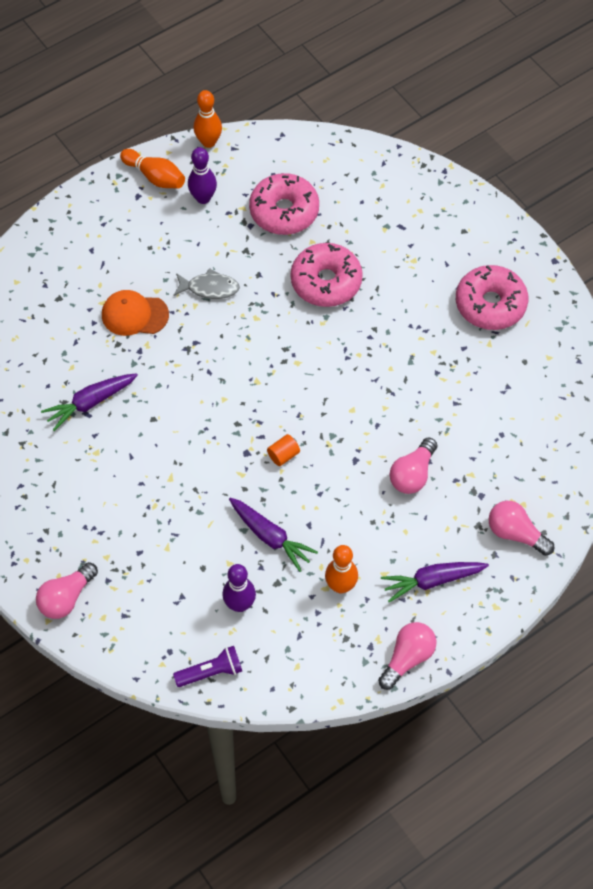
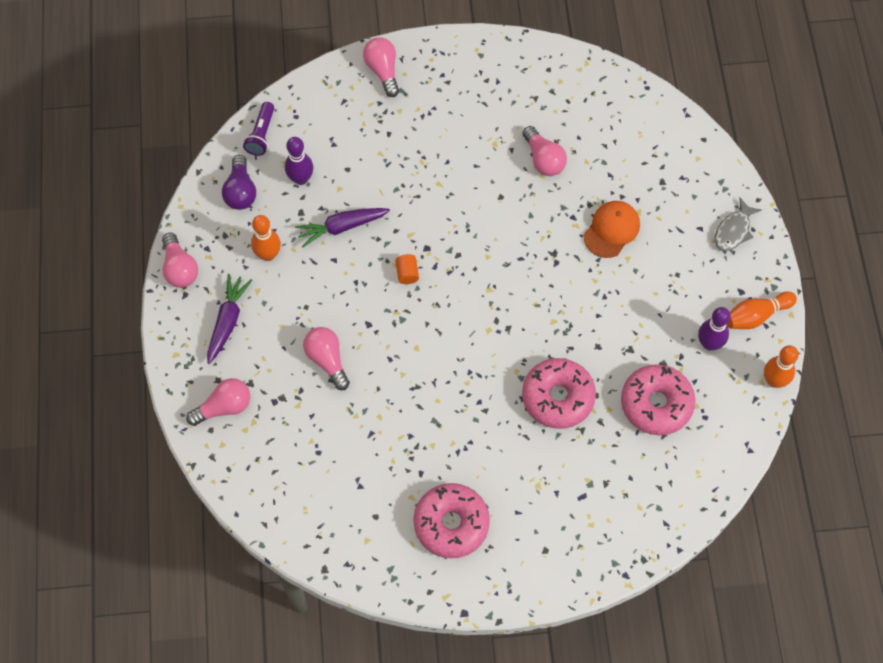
camera: 120 degrees right, 5 degrees up
(90, 403) = (543, 159): purple carrot -> pink light bulb
(209, 288) = (605, 300): grey fish -> grey fish (733, 230)
(288, 653) = (240, 191): none -> purple light bulb

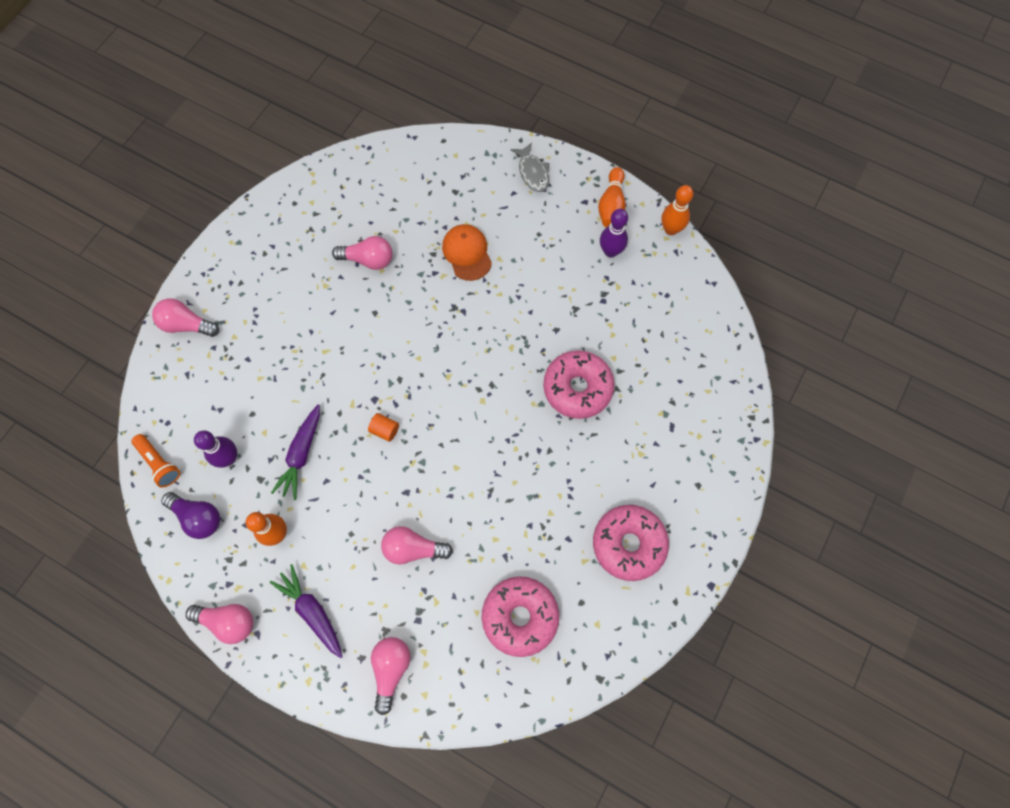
camera: 55 degrees left, 5 degrees up
(261, 134) = (159, 463): purple flashlight -> orange flashlight
(656, 404) = (633, 321): pink donut -> pink donut (520, 616)

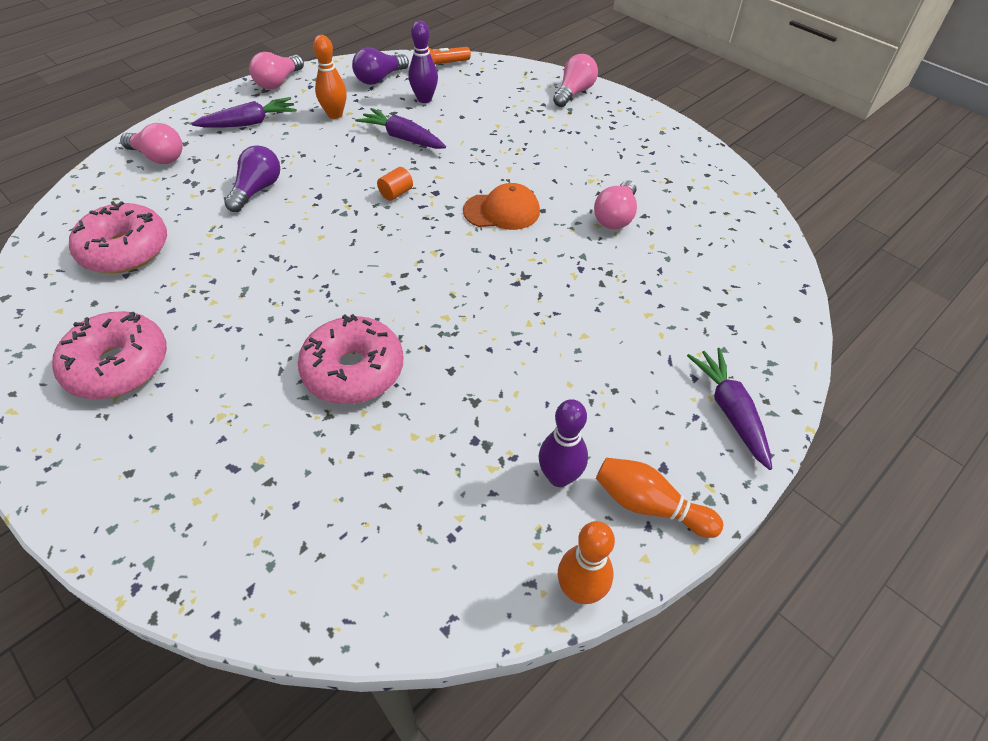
camera: 105 degrees right, 20 degrees down
(413, 548) = (257, 190): pink light bulb -> purple light bulb
(467, 253) = (601, 304): orange cap -> orange cap (502, 211)
(532, 172) = (730, 410): grey fish -> purple carrot

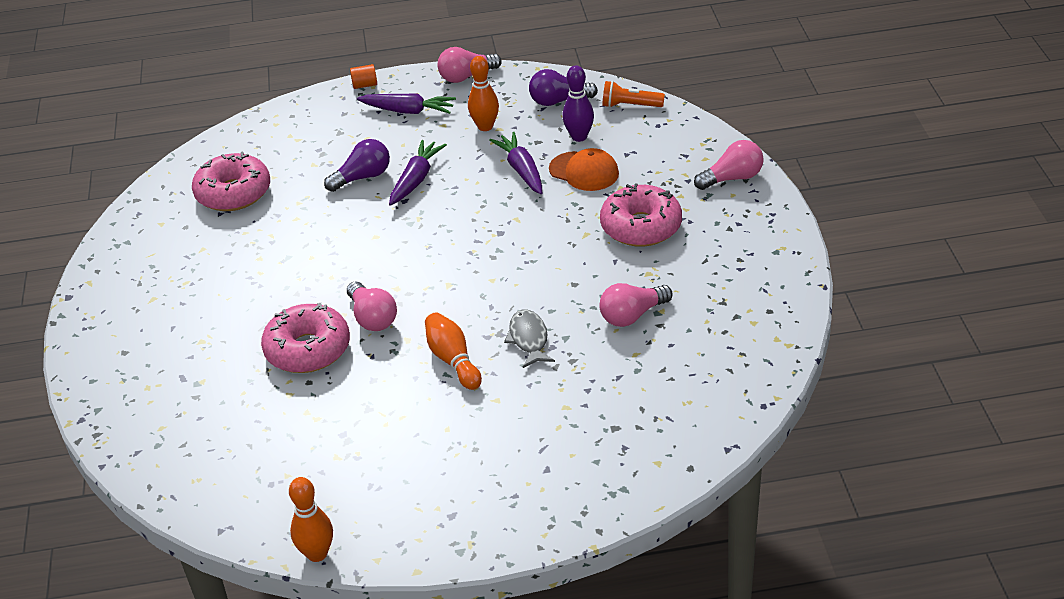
camera: 40 degrees right, 10 degrees down
(118, 366) = (167, 279): pink donut -> pink donut (641, 227)
(158, 157) = (314, 120): pink light bulb -> pink light bulb (372, 318)
(396, 193) = (467, 221): orange cylinder -> orange cylinder (365, 85)
(502, 211) = (538, 271): orange cap -> orange cap (584, 171)
(555, 270) = (529, 339): none -> grey fish
(559, 477) = (374, 484): purple bowling pin -> none
(649, 505) = (414, 532): orange bowling pin -> orange bowling pin (453, 360)
(730, 410) = (546, 504): purple carrot -> purple carrot (416, 179)

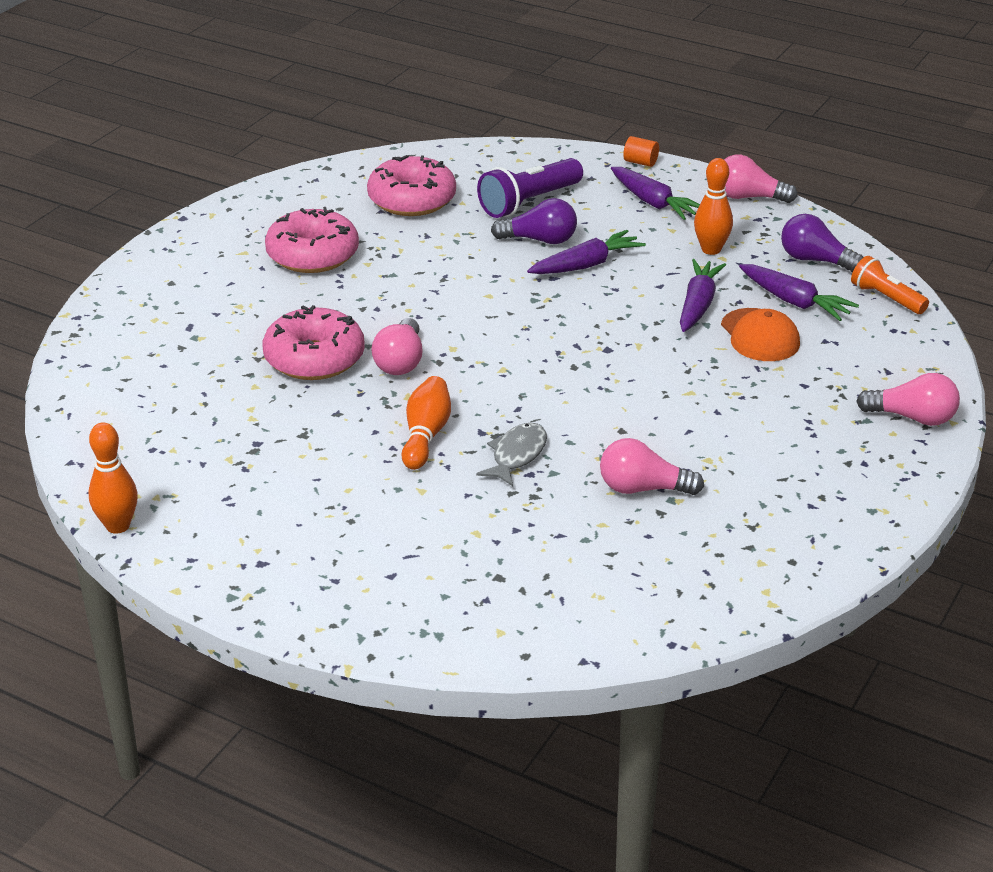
camera: 35 degrees right, 5 degrees down
(322, 153) = (529, 202): none -> purple flashlight
(579, 137) = (795, 302): purple bowling pin -> purple carrot
(641, 227) = (755, 414): pink donut -> pink donut (312, 255)

